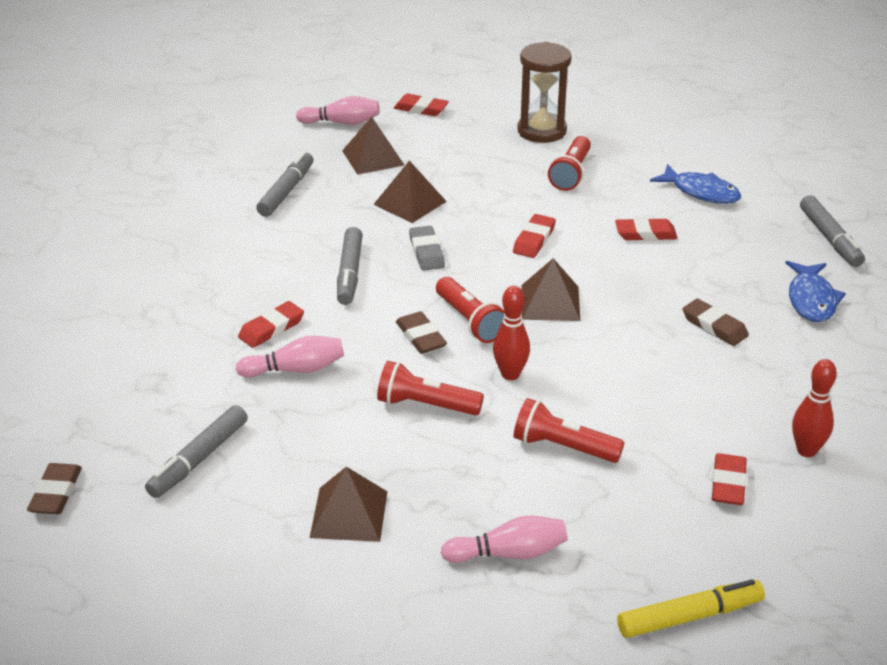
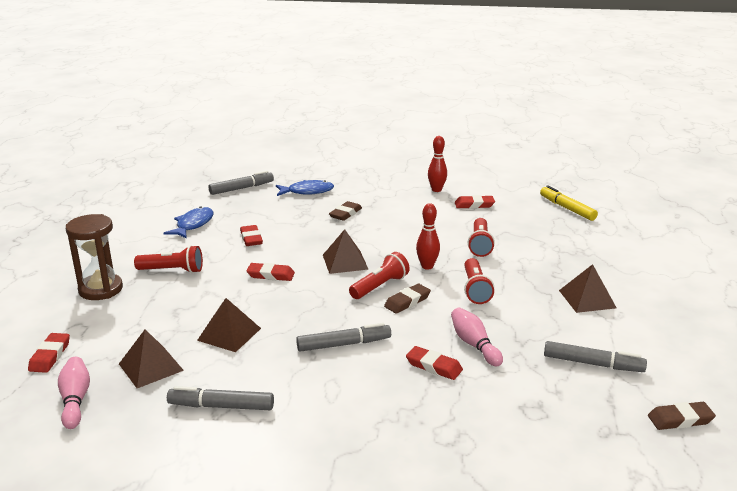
camera: 105 degrees left, 10 degrees down
(426, 252) = (301, 315): grey eraser -> none
(509, 553) = (570, 250): pink bowling pin -> none

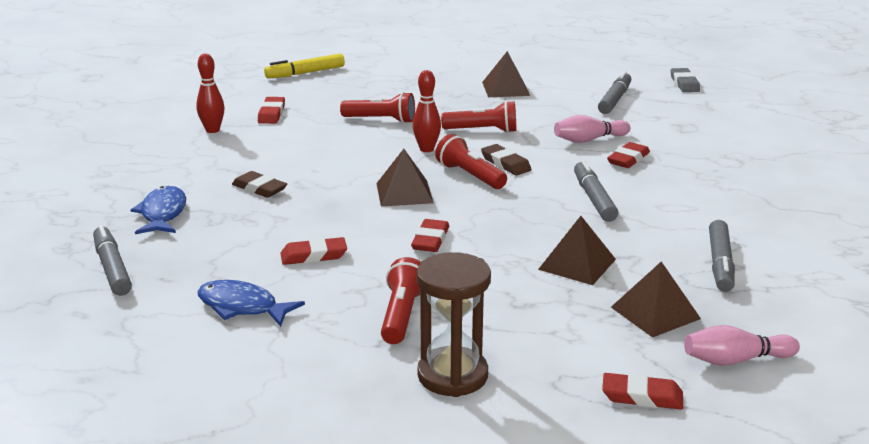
camera: 85 degrees left, 0 degrees up
(680, 419) = (684, 83): brown eraser -> grey eraser

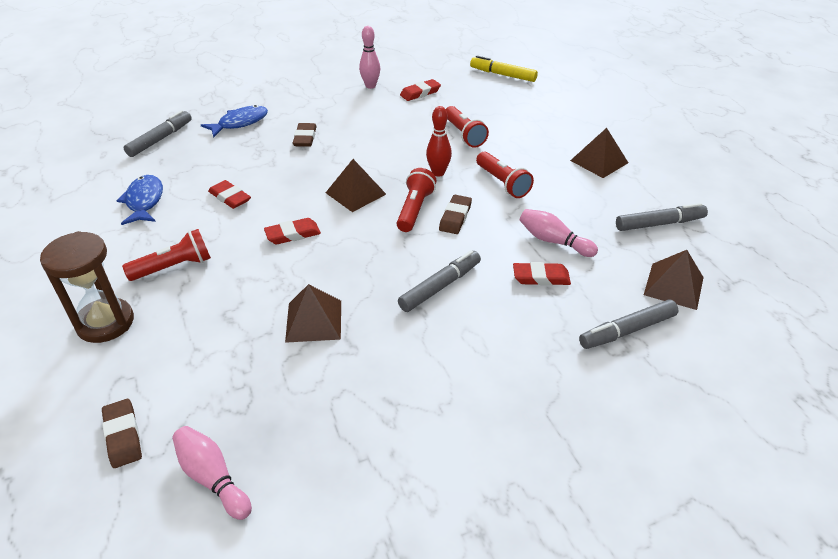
camera: 55 degrees right, 15 degrees up
(212, 130) = (370, 86): red bowling pin -> pink bowling pin
(642, 396) = (123, 435): red eraser -> brown eraser
(655, 313) = (263, 396): brown pyramid -> brown pyramid (674, 286)
(684, 83) = (762, 250): grey eraser -> none
(720, 264) = (385, 408): grey marker -> grey marker (627, 330)

